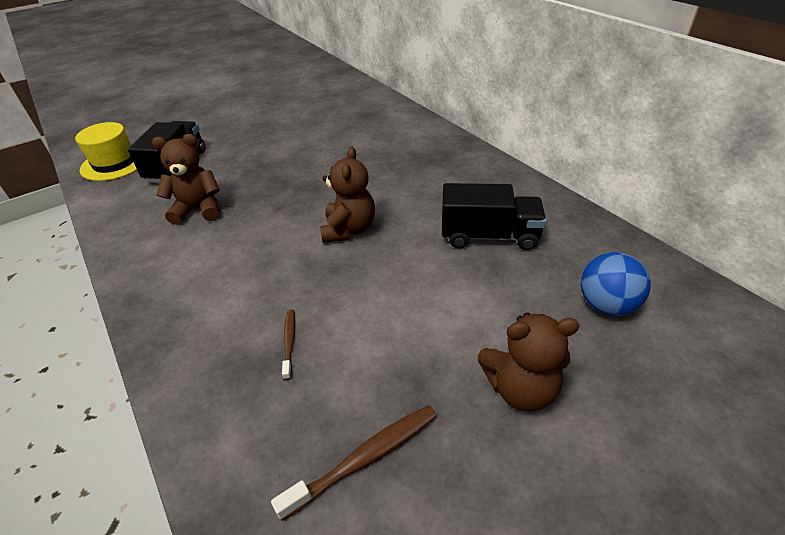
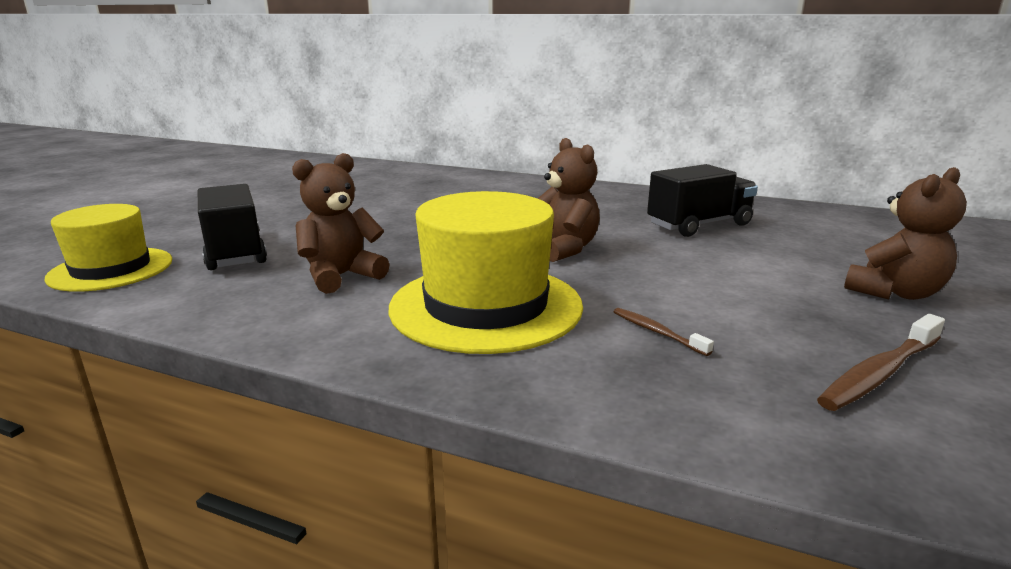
camera: 35 degrees left, 20 degrees down
(233, 271) = (486, 306): none -> yellow hat
(365, 458) = (880, 373): brown toothbrush -> brown toothbrush turned 150 degrees counterclockwise
(606, 305) = (854, 237): blue ball -> none

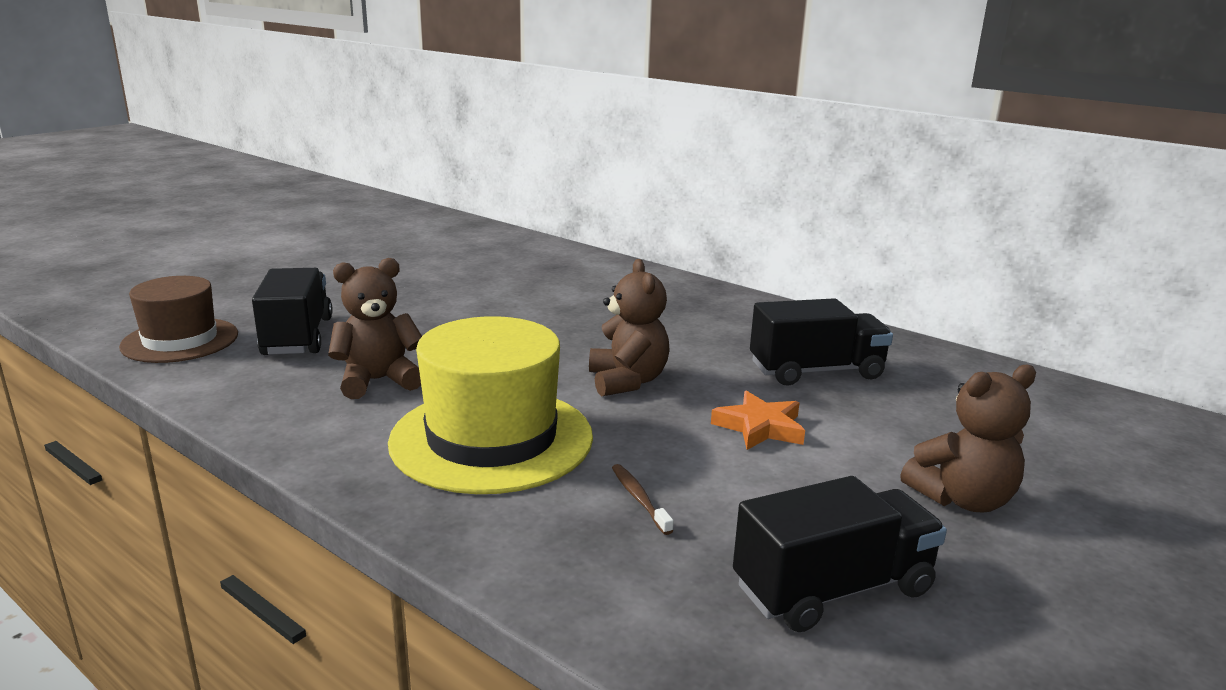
camera: 15 degrees right, 0 degrees up
(111, 269) = (180, 340): yellow hat -> brown hat
(698, 266) = (760, 427): none -> orange star
(880, 373) = (832, 589): brown toothbrush -> black truck

